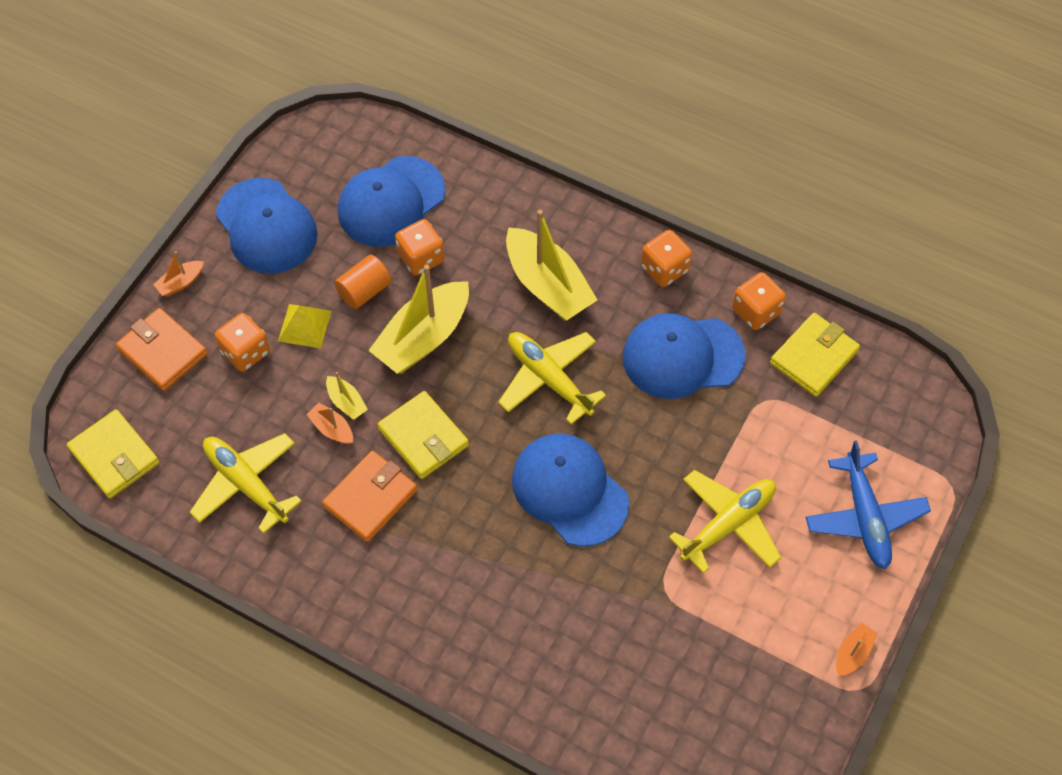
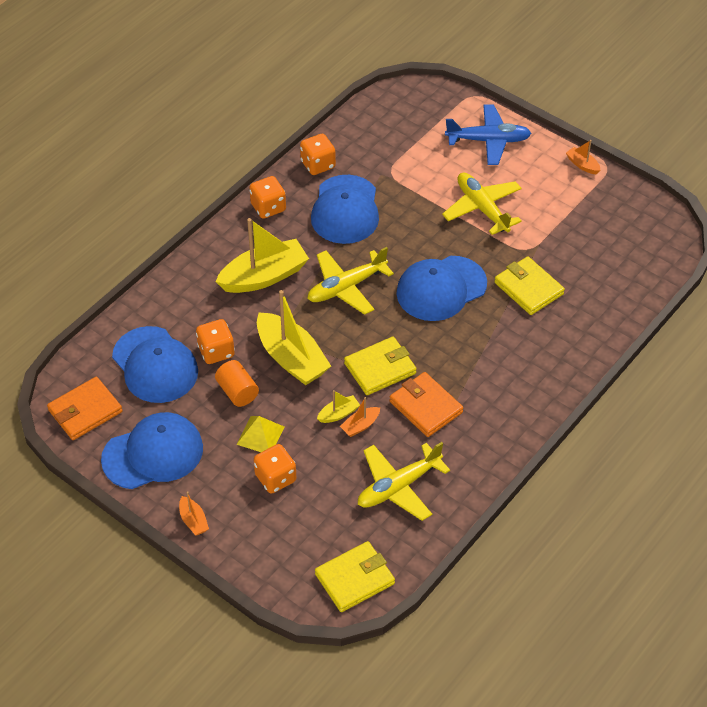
camera: 80 degrees left, 10 degrees down
(162, 352) = (260, 538): orange wallet -> orange wallet (85, 411)
(814, 357) = (362, 142): yellow wallet -> yellow wallet (528, 288)

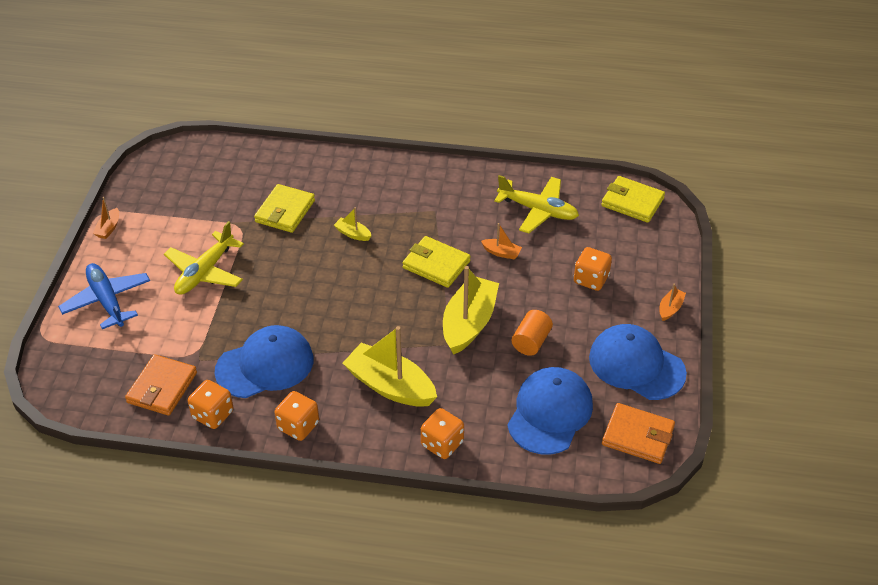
camera: 120 degrees left, 5 degrees down
(216, 351) = (501, 377): orange dice -> orange dice (442, 444)
(260, 435) = (560, 307): yellow pyramid -> none
(338, 414) = (501, 270): yellow boat -> yellow boat (353, 234)
(346, 287) = (363, 322): yellow plane -> none
(425, 407) = (453, 224): orange wallet -> orange wallet (162, 388)
(441, 288) = (321, 262): blue cap -> none

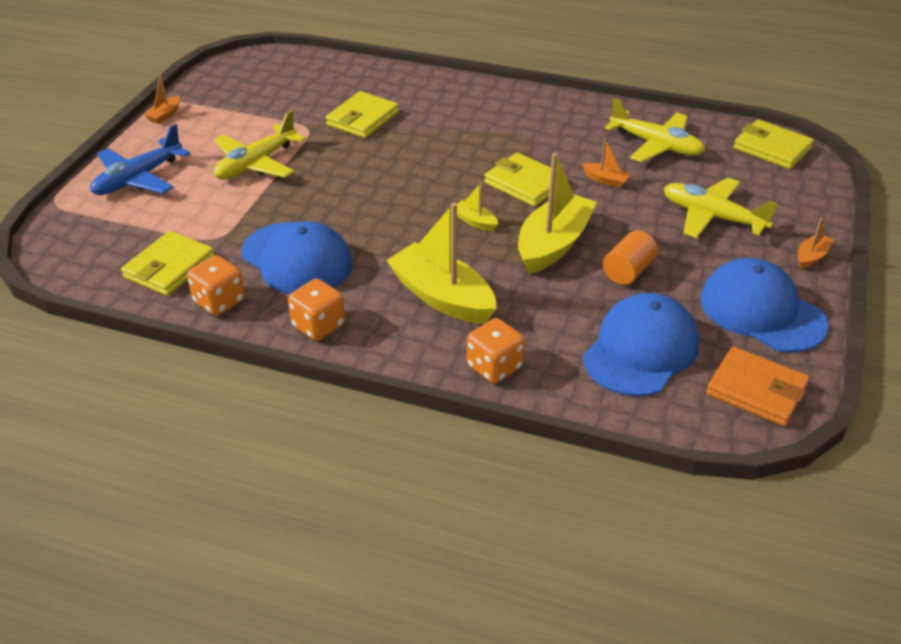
camera: 10 degrees right, 5 degrees down
(107, 301) = (138, 179): blue plane -> blue plane turned 120 degrees counterclockwise
(162, 388) = (169, 267): orange wallet -> yellow wallet
(265, 365) = (297, 259): blue cap -> blue cap turned 60 degrees clockwise
(353, 234) = (434, 146): yellow boat -> yellow boat (475, 222)
(591, 279) = (712, 217): orange dice -> yellow plane

